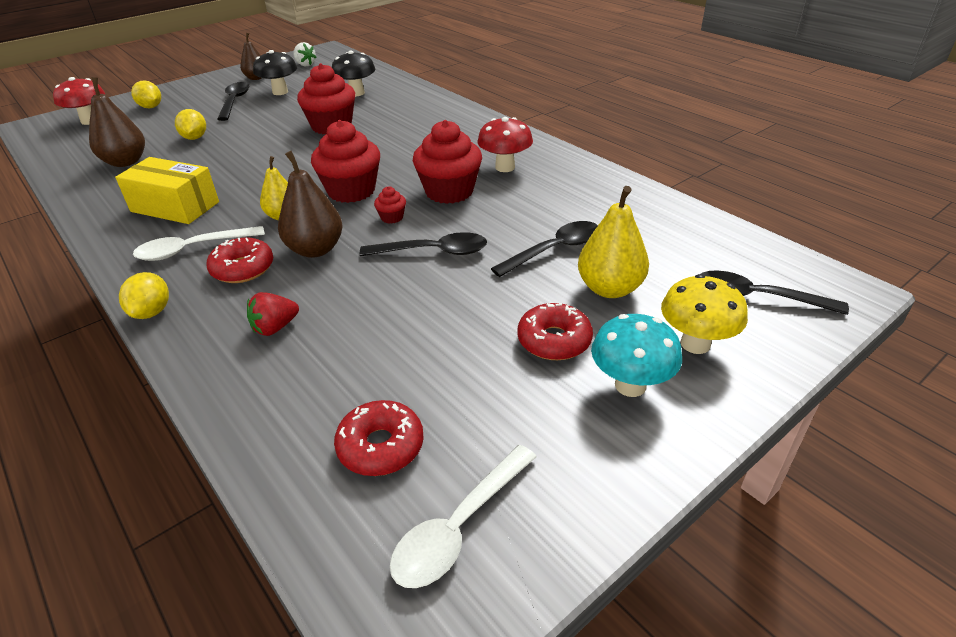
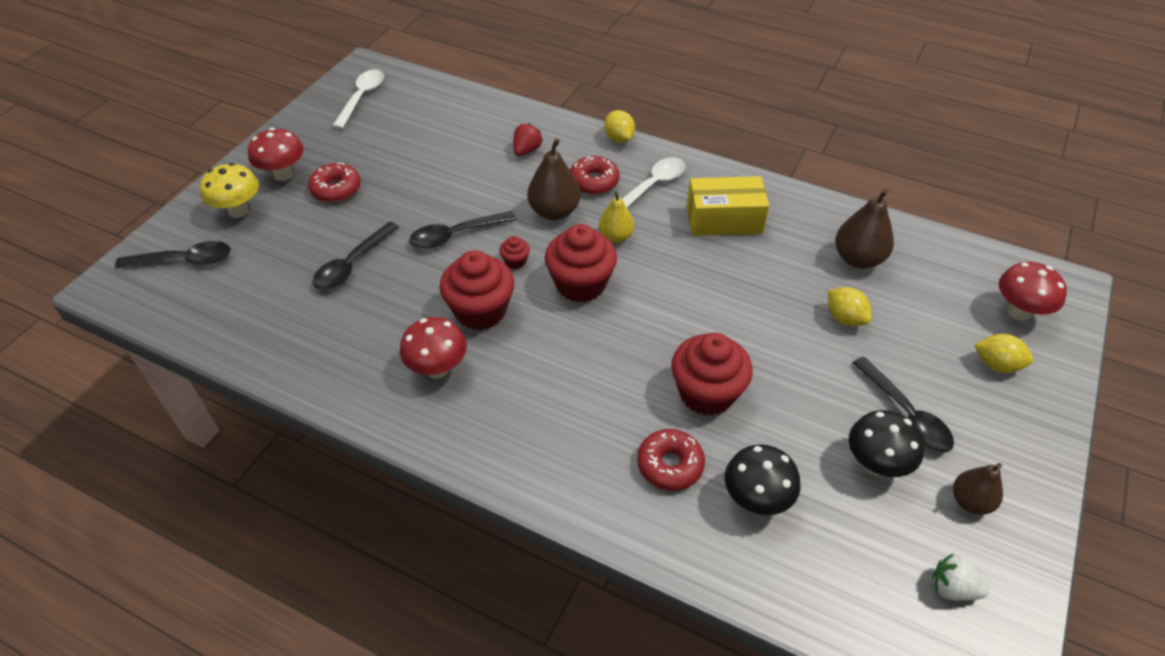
camera: 155 degrees right, 10 degrees up
(381, 446) = (416, 114): red donut -> red donut (670, 465)
(609, 288) = (301, 238): yellow pear -> none
(630, 385) = (283, 174): turquoise mushroom -> red mushroom

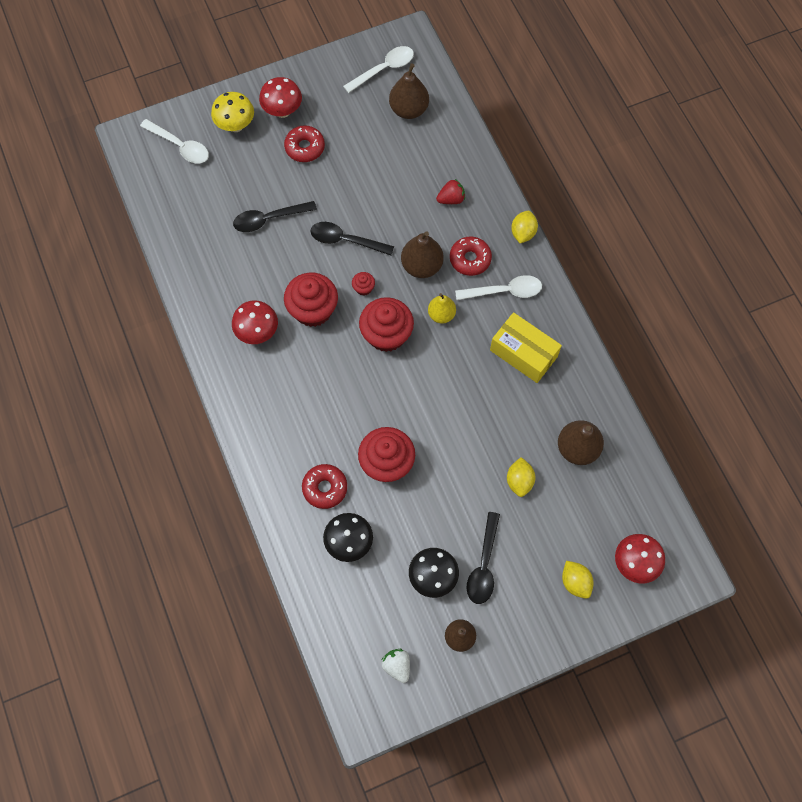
camera: 40 degrees right, 20 degrees up
(184, 260) = (180, 146): black spoon -> white spoon
(416, 112) = (409, 109): none -> brown pear

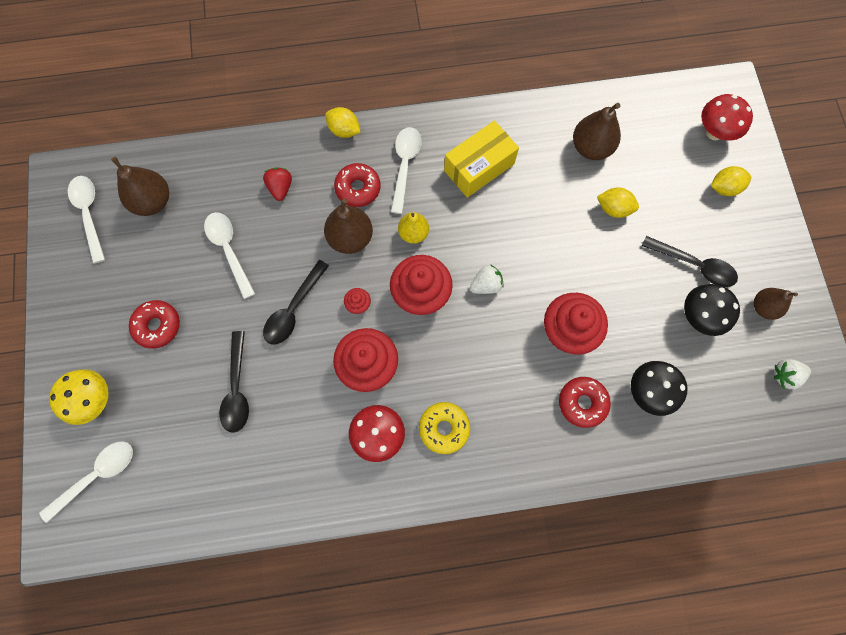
camera: 75 degrees left, 5 degrees up
(275, 381) = (444, 428): none -> yellow donut
(282, 111) = (98, 340): red mushroom -> none
(383, 178) = (229, 250): none -> white spoon
(410, 385) = (486, 285): none -> white strawberry

